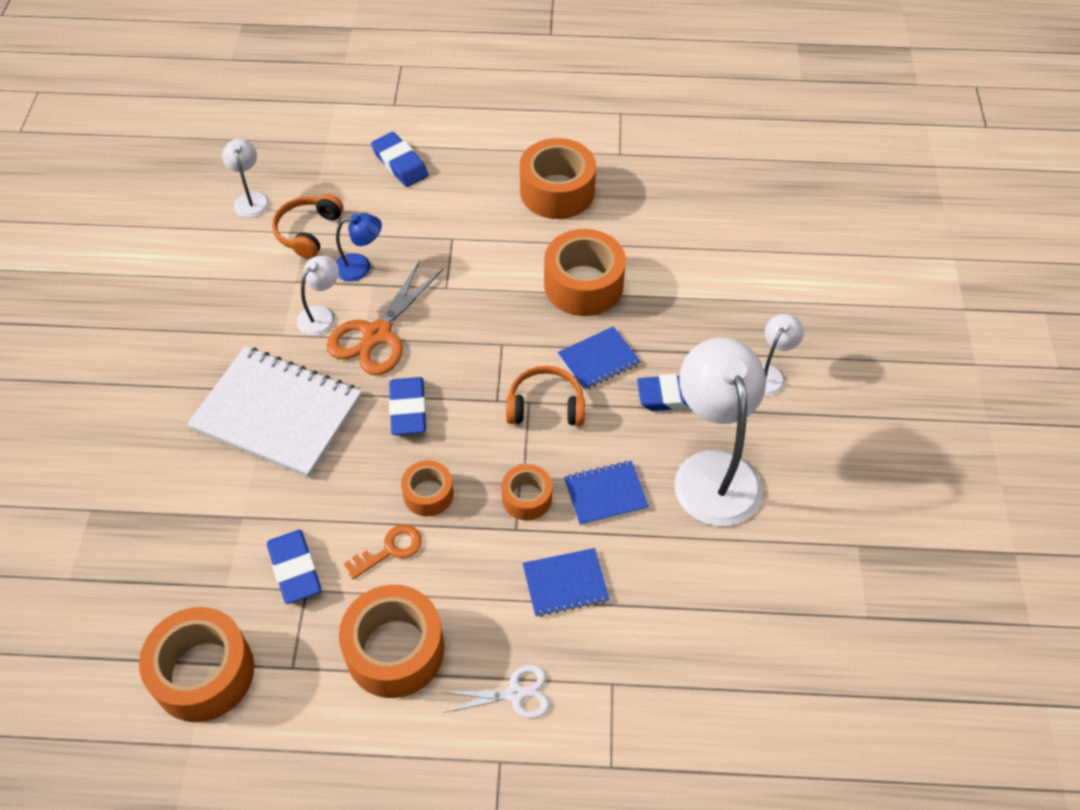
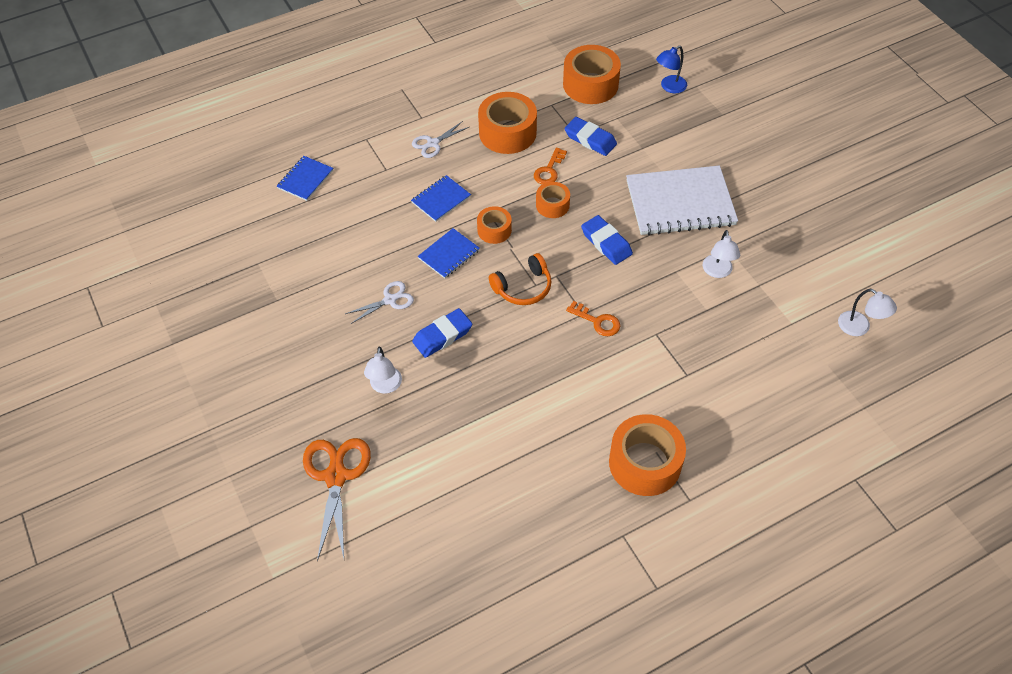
camera: 150 degrees right, 0 degrees up
(308, 232) = (791, 324): orange headphones -> none
(360, 267) = (728, 318): blue lamp -> blue lamp (669, 87)
(377, 334) = (669, 278): orange scissors -> orange scissors (336, 476)
(400, 164) = (789, 420): blue eraser -> none
(495, 329) = (597, 321): none -> orange key
(583, 285) = (561, 387): orange tape -> none
(598, 360) = (510, 335): blue notebook -> blue notebook (305, 179)
(713, 471) = (390, 300): white lamp -> white scissors

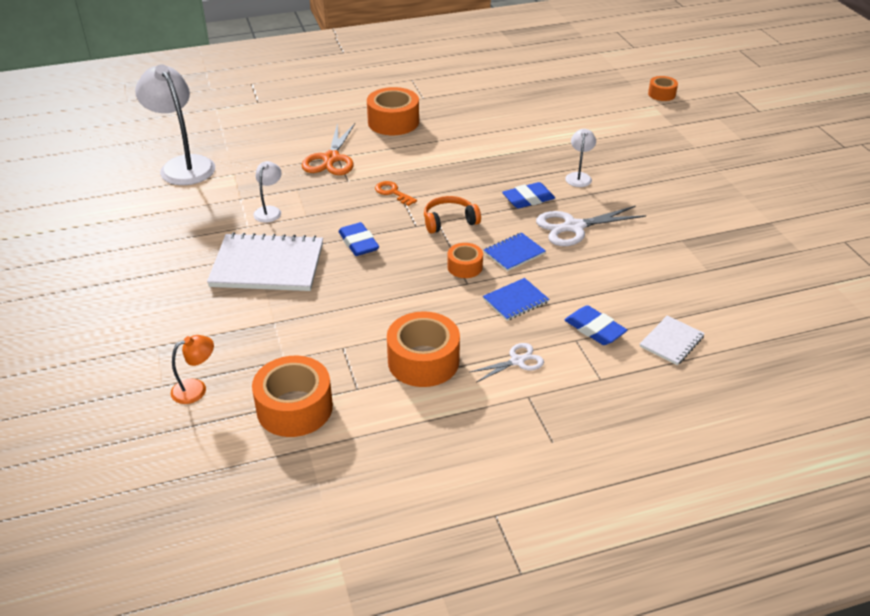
camera: 170 degrees left, 15 degrees down
(305, 179) = (671, 341): blue notebook -> white notebook
(336, 476) = (615, 138): orange scissors -> orange scissors (331, 159)
(390, 300) = (574, 227): white scissors -> white scissors, size x1.72
(549, 170) = (389, 313): orange key -> none
(552, 205) = (398, 280): orange tape -> orange tape (661, 94)
(590, 139) = (328, 339): blue eraser -> blue eraser (594, 329)
(669, 87) = (196, 389): blue lamp -> orange lamp
(859, 328) = (183, 165): white lamp -> white lamp, size x2.07

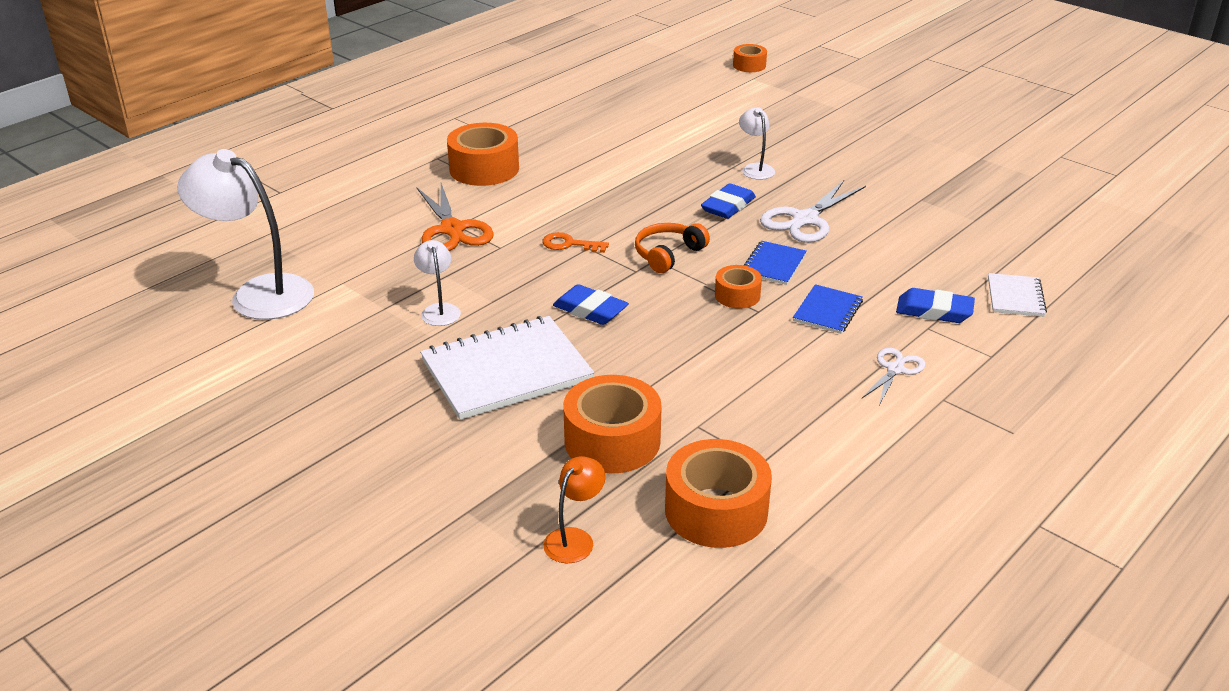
camera: 30 degrees left, 5 degrees down
(423, 361) = (801, 406): orange tape -> orange tape (612, 441)

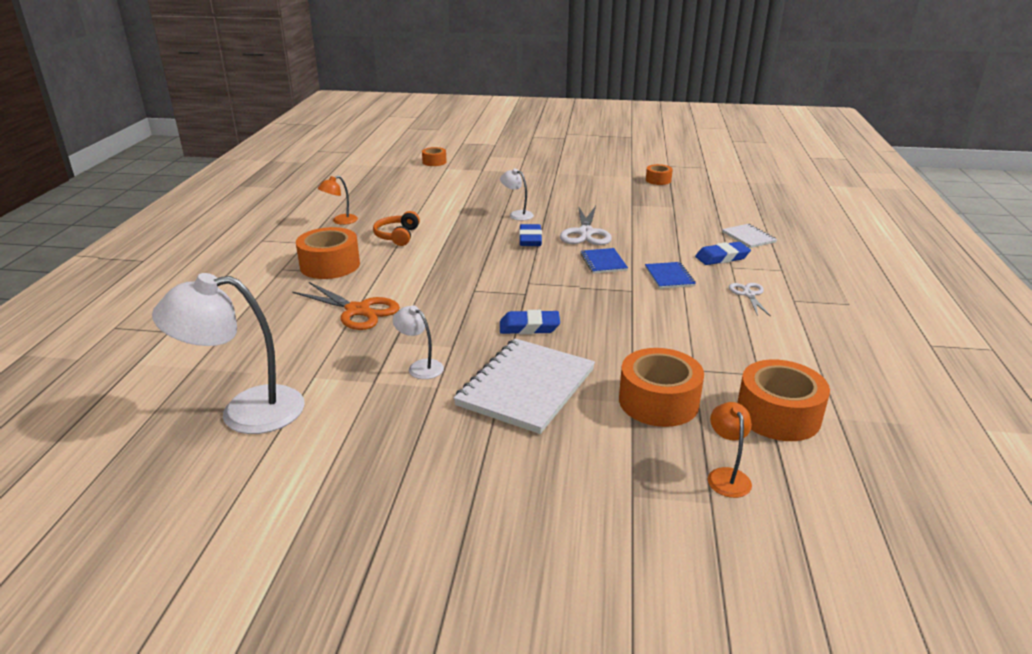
camera: 35 degrees left, 5 degrees down
(553, 117) = (340, 221): none -> orange lamp
(570, 244) = (459, 292): orange key -> none
(668, 254) = (532, 277): orange headphones -> orange headphones (397, 236)
(737, 295) = (607, 286): orange tape -> orange tape (658, 180)

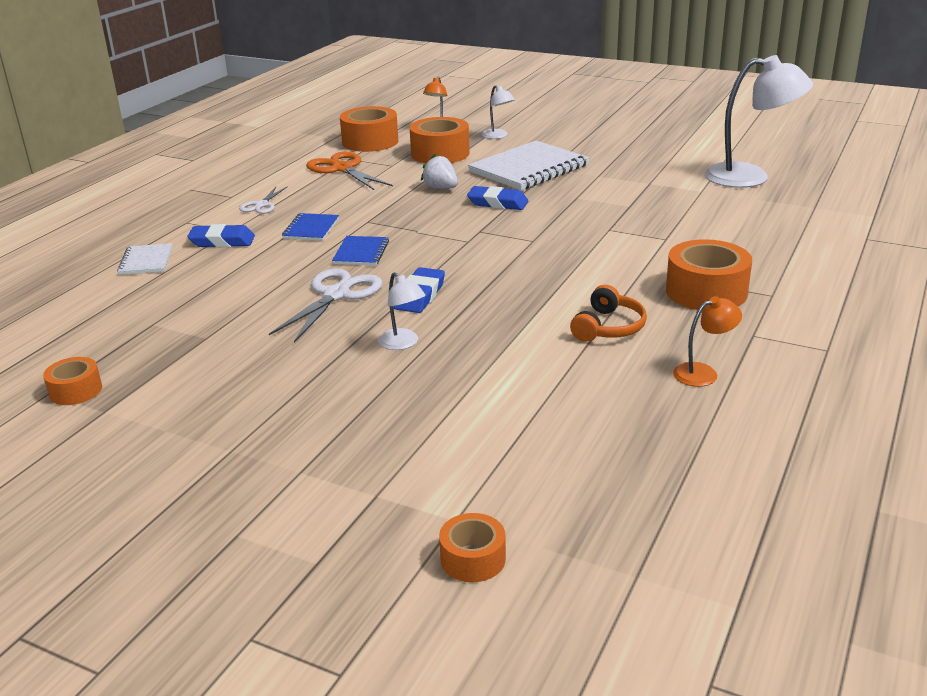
camera: 160 degrees left, 0 degrees up
(357, 310) = (665, 235): orange scissors -> orange scissors (342, 169)
(420, 366) = (608, 187): white lamp -> white lamp (498, 136)
(603, 340) = (441, 188): none -> white strawberry

